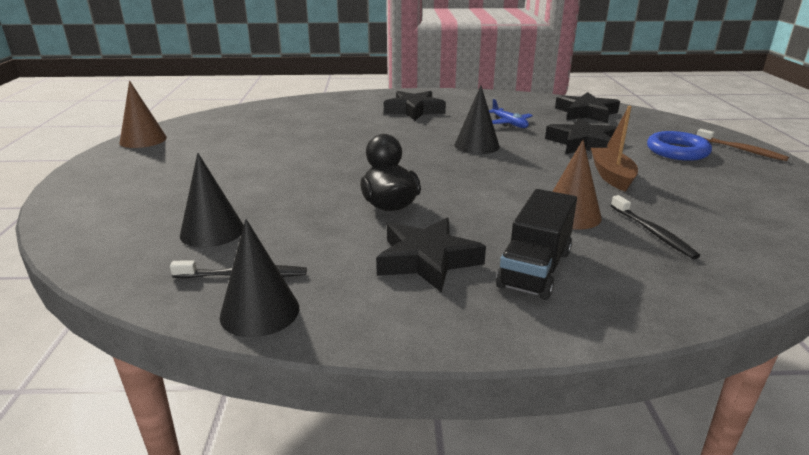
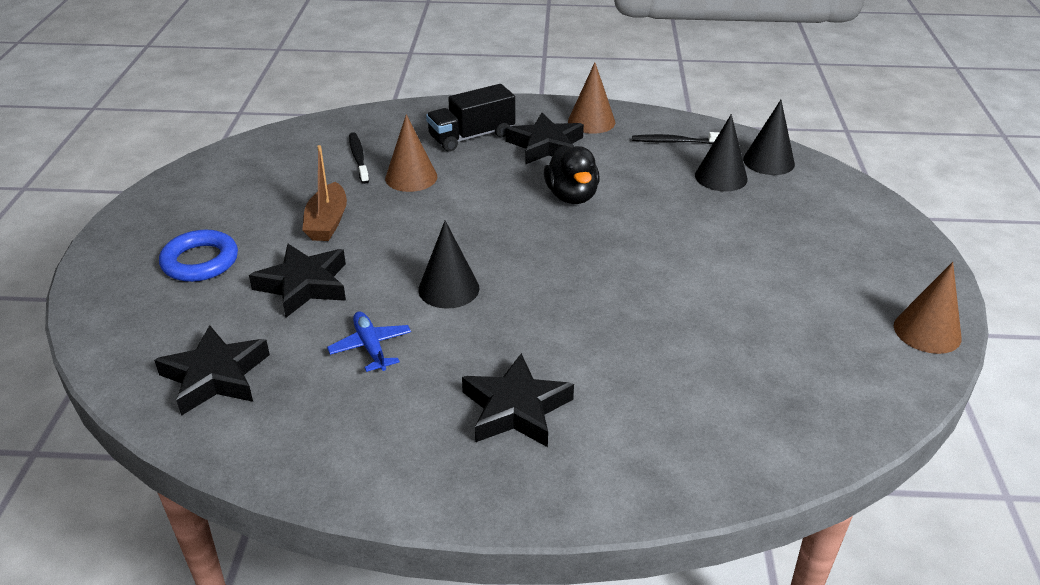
camera: 175 degrees left, 10 degrees up
(260, 312) = (654, 121): black cone -> black cone (768, 161)
(362, 305) = (591, 121): none -> brown cone
(535, 269) = (471, 136): black truck -> black truck turned 150 degrees counterclockwise
(741, 150) = (116, 259): brown toothbrush -> none

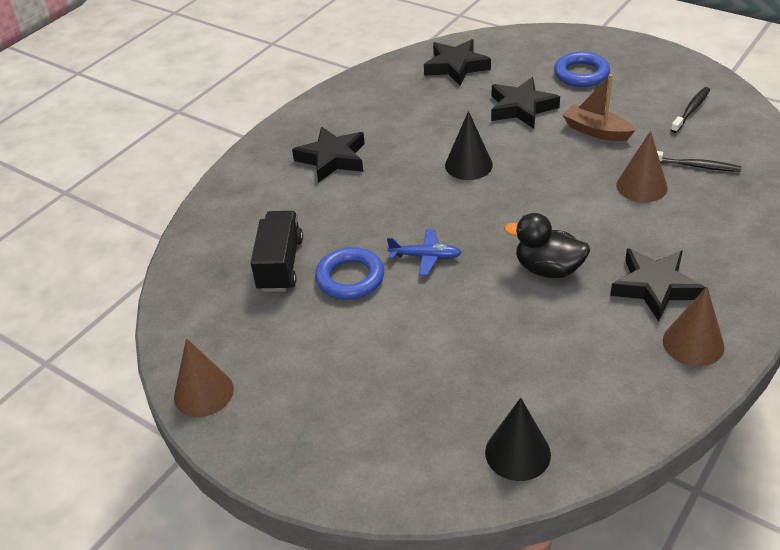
camera: 125 degrees right, 5 degrees up
(371, 347) = (435, 121): blue plane -> blue plane (425, 257)
(471, 136) = (702, 243): black truck -> black truck (280, 264)
(675, 142) = (608, 392): black toothbrush -> black toothbrush (691, 110)
(698, 303) = (350, 278): none -> blue ring
(721, 177) = (513, 392): black cone -> none

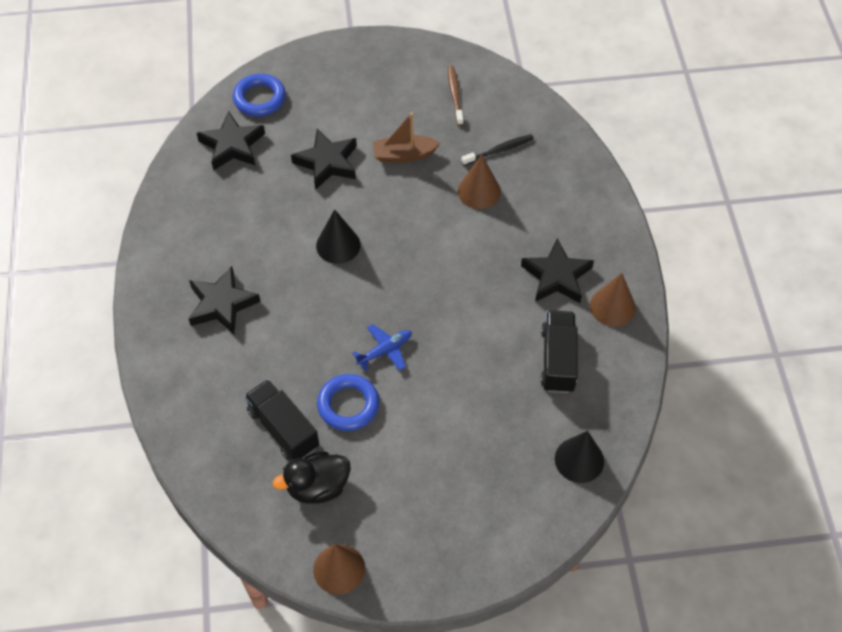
camera: 45 degrees left, 15 degrees up
(548, 269) = (478, 306): black duck -> black duck (317, 487)
(581, 74) = (343, 99): blue ring -> blue ring (259, 98)
(585, 355) = (558, 360): none -> black truck
(691, 110) = (455, 95): black toothbrush -> brown toothbrush

